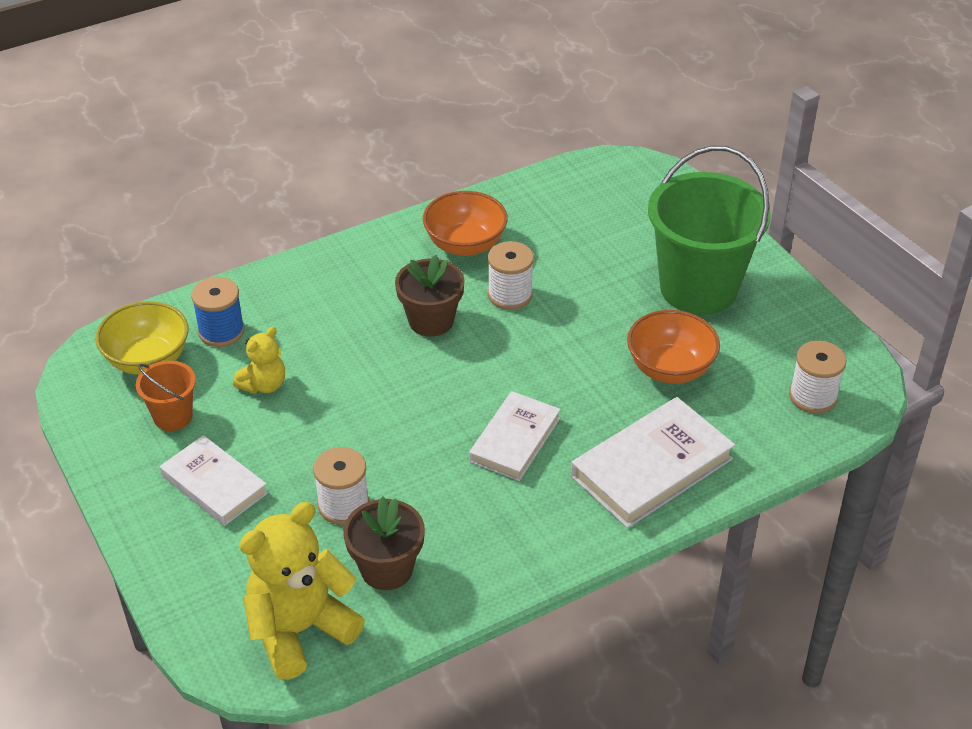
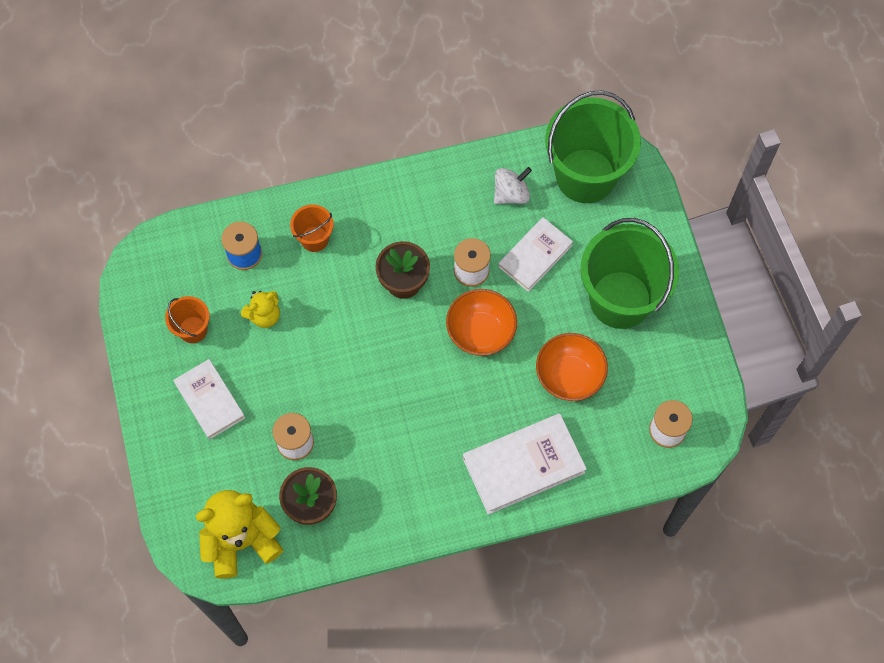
camera: 15 degrees right, 25 degrees up
(148, 360) = (185, 269): yellow bowl -> none
(306, 301) = (314, 239): none -> orange bucket
(465, 244) = (452, 208): orange bowl -> orange bowl (480, 332)
(515, 440) = (432, 414): white book -> white book (535, 256)
(530, 221) = (511, 194): none -> white spinning top
(609, 191) = (585, 175): none -> green bucket

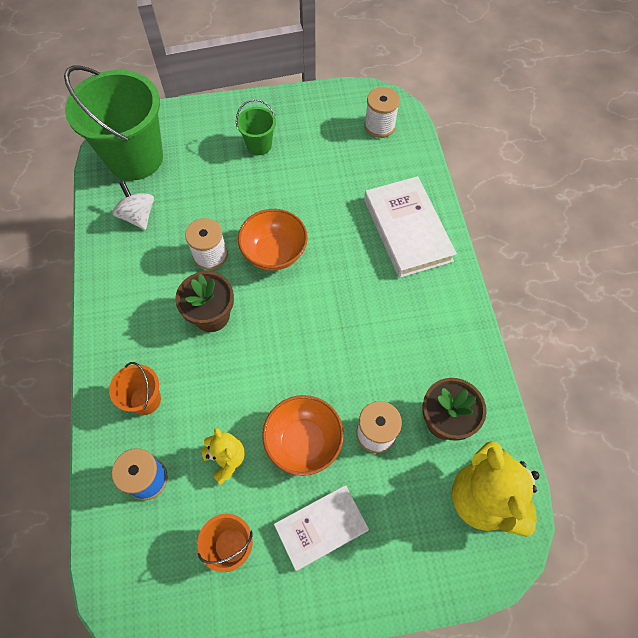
camera: 85 degrees left, 5 degrees down
(535, 256) = (206, 203): white book -> none
(569, 376) = (325, 188): orange bowl -> orange bowl (303, 442)
(620, 299) = (259, 145): green bucket -> green bucket, size x0.46

